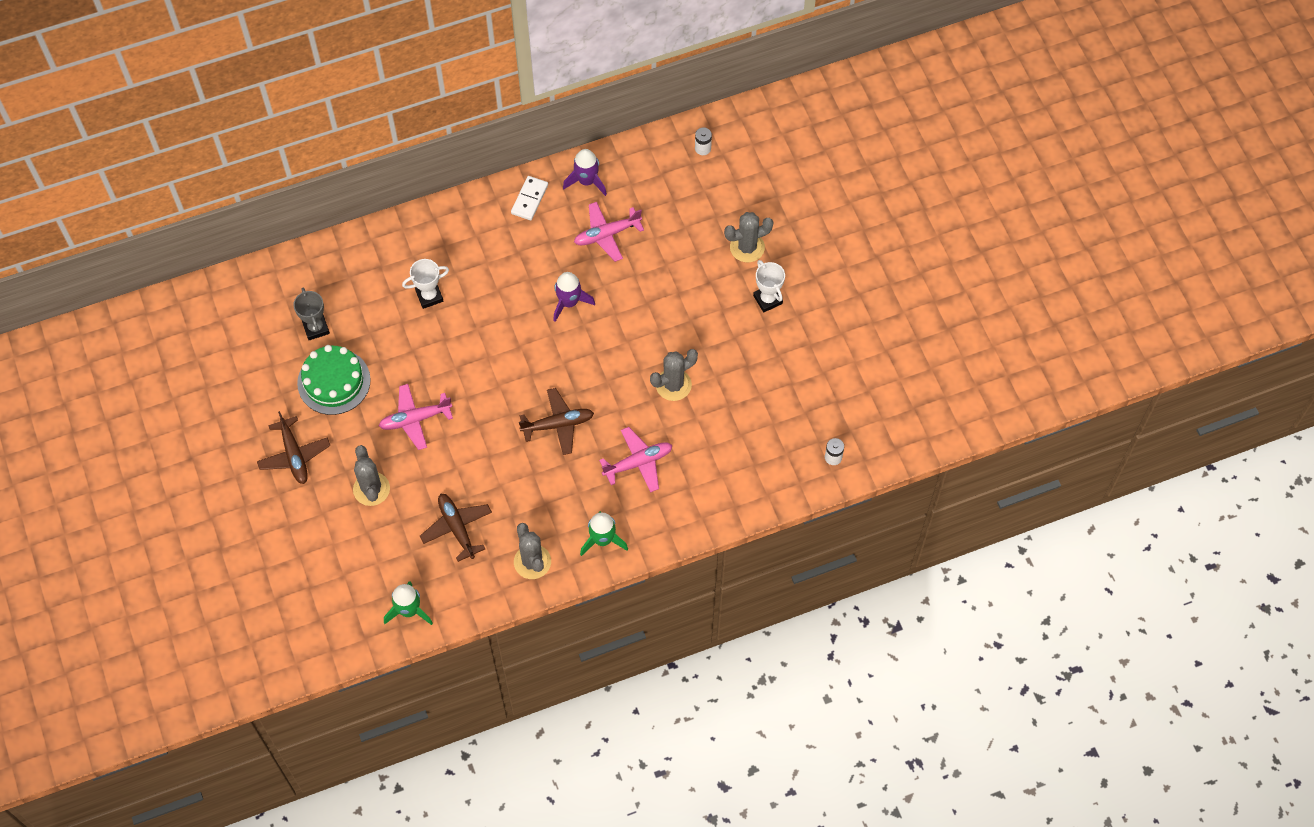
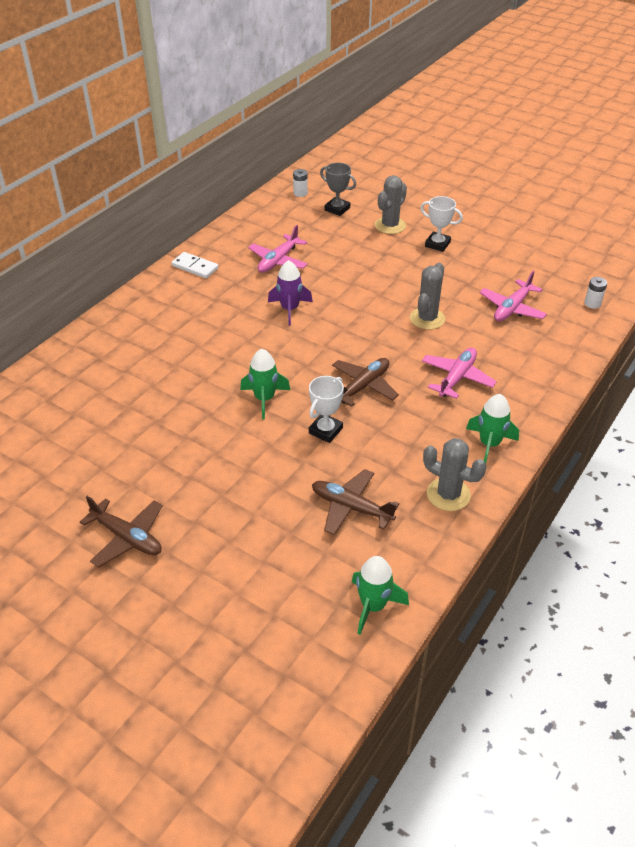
camera: 35 degrees left, 20 degrees down
(316, 328) = (69, 427): grey trophy -> grey trophy (337, 209)
(334, 381) = (121, 458): green cake -> none
(371, 489) = (235, 522): grey cactus -> none
(415, 419) = (229, 446): pink plane -> pink plane (512, 308)
(429, 296) = (163, 358): white trophy -> white trophy (325, 430)
(474, 389) = (264, 399): none -> green rocket
(529, 199) = (195, 267): white domino -> white domino turned 45 degrees counterclockwise
(586, 181) = (231, 240): purple rocket -> none

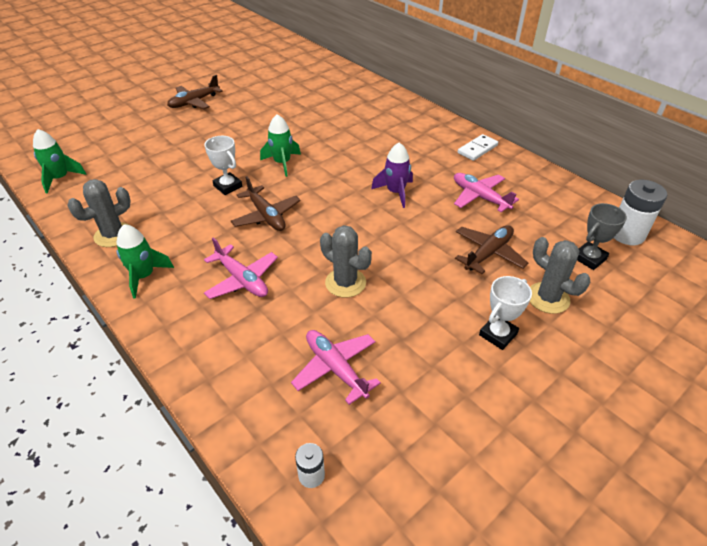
camera: 105 degrees right, 0 degrees up
(300, 193) = (627, 234): white battery -> white battery, size x1.89
(351, 507) = (144, 184): brown plane -> brown plane (488, 253)

